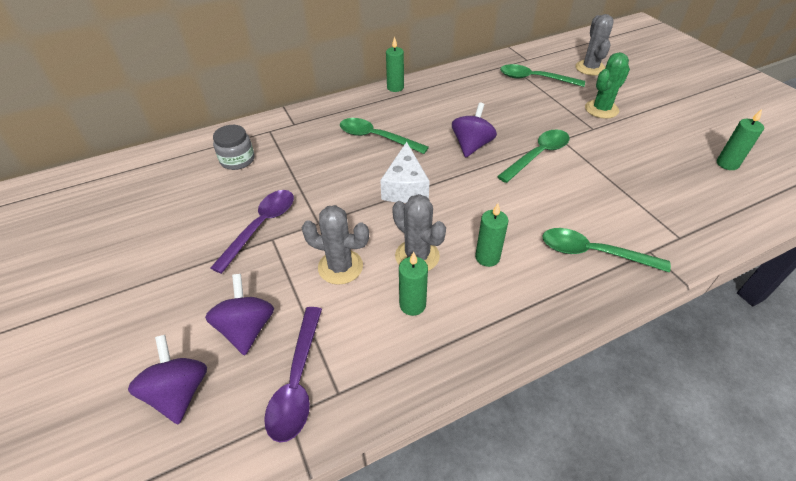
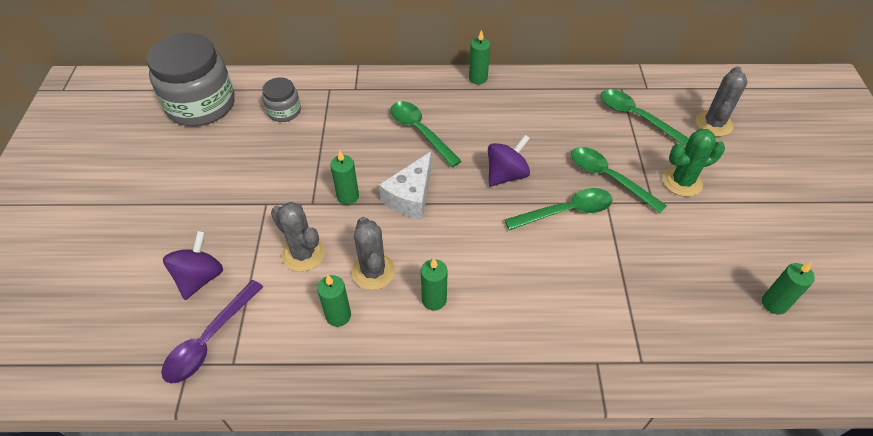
camera: 25 degrees right, 5 degrees up
(145, 180) = (201, 105): none -> grey jar
(179, 392) = (126, 308): purple spinning top -> none
(261, 226) = (264, 188): purple spoon -> none
(348, 206) = (348, 196): none -> green candle
(593, 253) = (537, 339): green spoon -> green spoon (608, 178)

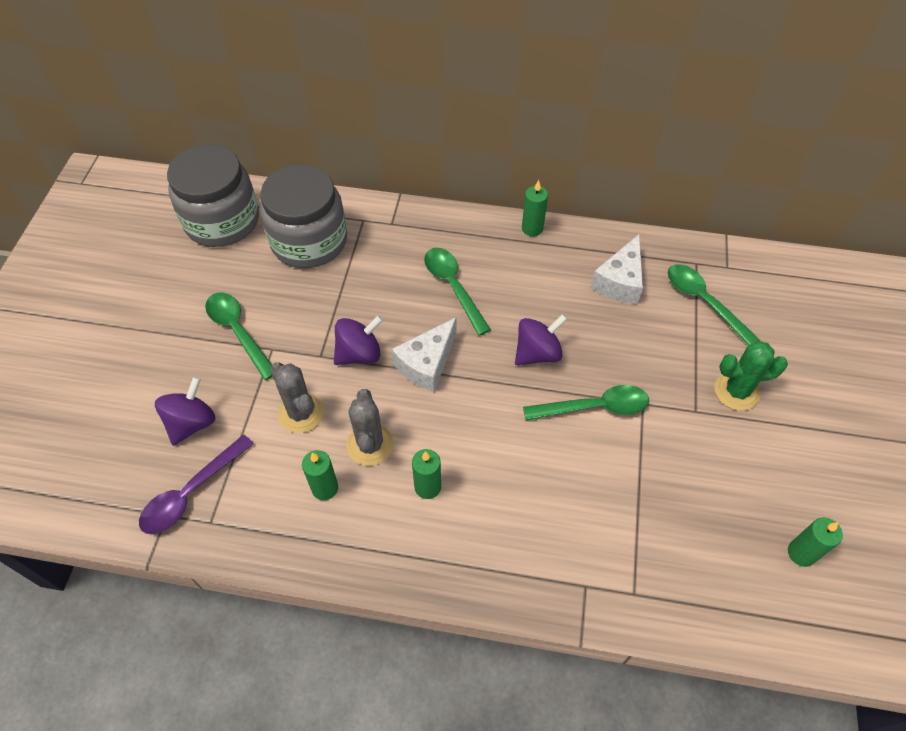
camera: 10 degrees right, 5 degrees up
(284, 111) = (309, 241): grey jar -> grey jar, size x2.05
(348, 196) = (359, 354): green candle -> purple spinning top
(562, 110) = (620, 281): none -> white cheese
(608, 178) = (652, 374): green spoon -> green spoon (238, 331)
(713, 124) = (794, 324): grey cactus -> none

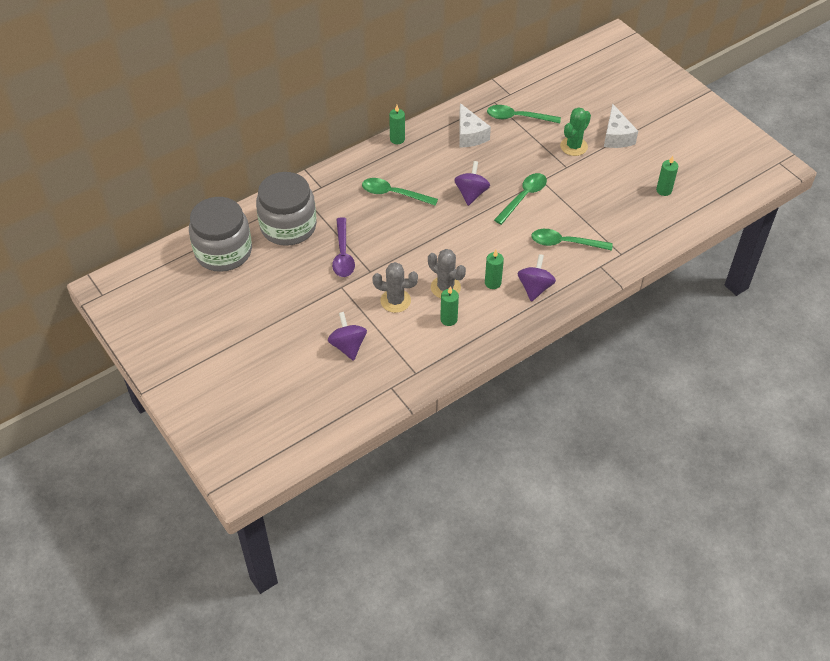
camera: 45 degrees left, 5 degrees down
(191, 493) = (390, 370): purple spoon -> purple spoon (343, 254)
(238, 331) = (312, 293): green spoon -> green spoon (565, 243)
(359, 354) = (388, 256): purple spinning top -> purple spinning top (535, 288)
(427, 364) = (426, 236): white cheese -> white cheese (616, 136)

